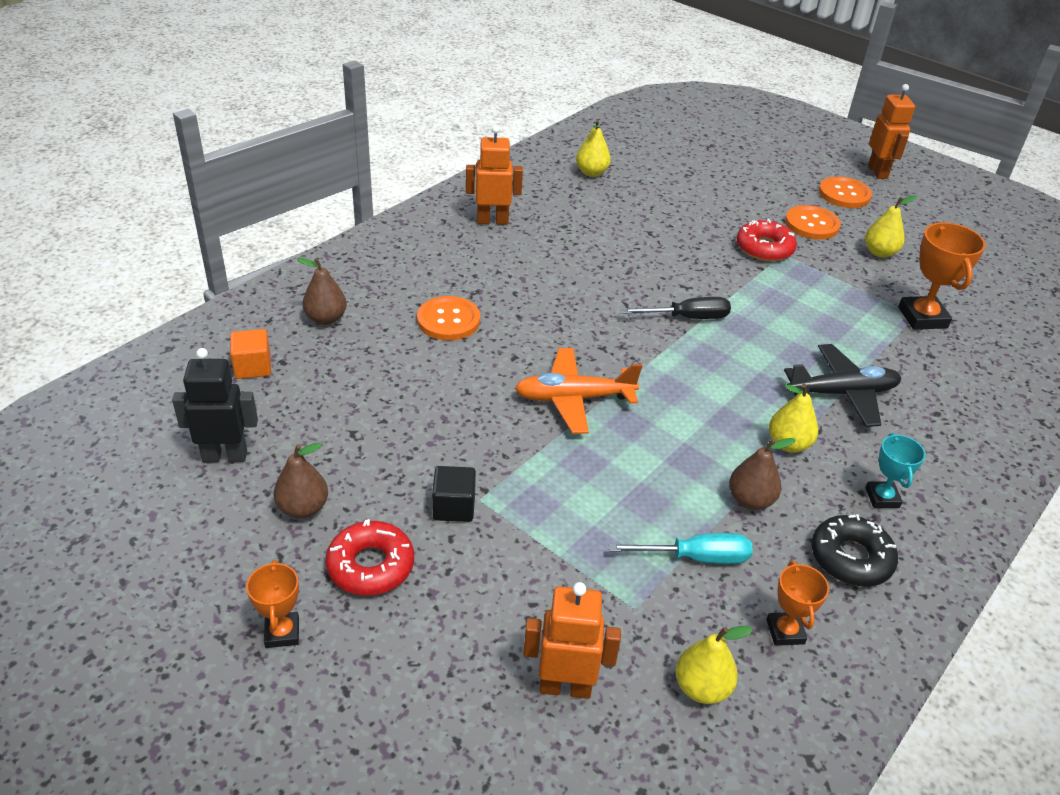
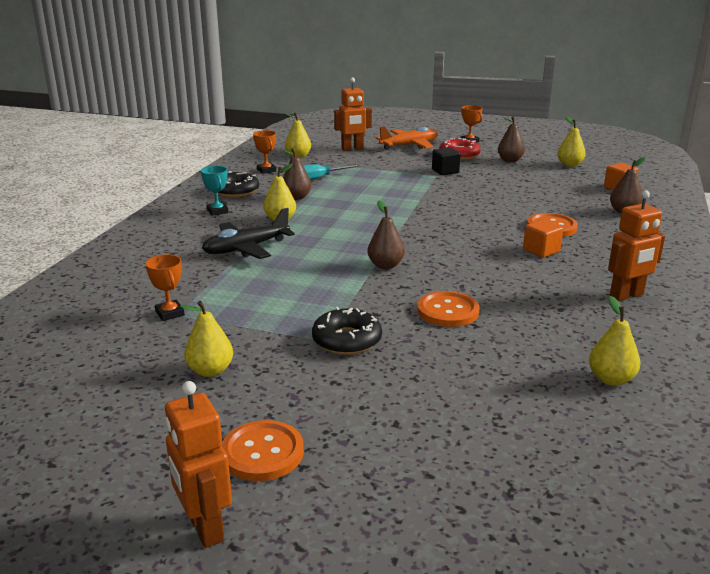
camera: 160 degrees right, 15 degrees down
(225, 456) = (569, 165): black robot -> yellow pear
(505, 289) = (541, 251): none -> orange cube
(574, 398) = (427, 211): orange plane -> orange plane (409, 146)
(688, 317) = (385, 265): black screwdriver -> brown pear
(764, 248) = (347, 340): red donut -> black donut
(811, 224) = (300, 386): orange button -> orange button (447, 311)
(922, 317) = (169, 313): orange trophy -> orange trophy, size x0.60

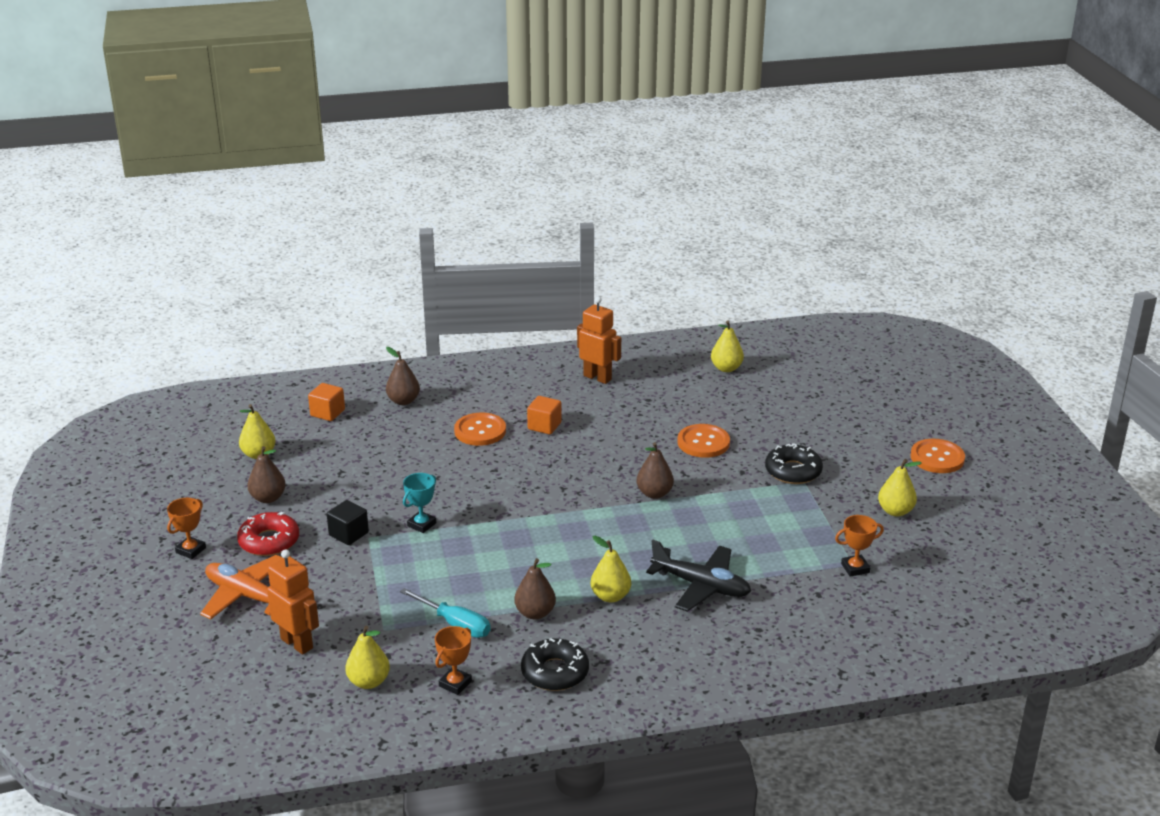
camera: 120 degrees left, 5 degrees up
(169, 313) = (855, 568): orange trophy -> orange trophy turned 45 degrees clockwise
(204, 528) = (1004, 452): orange robot -> none
(217, 211) = (630, 654): turquoise trophy -> turquoise trophy (421, 524)

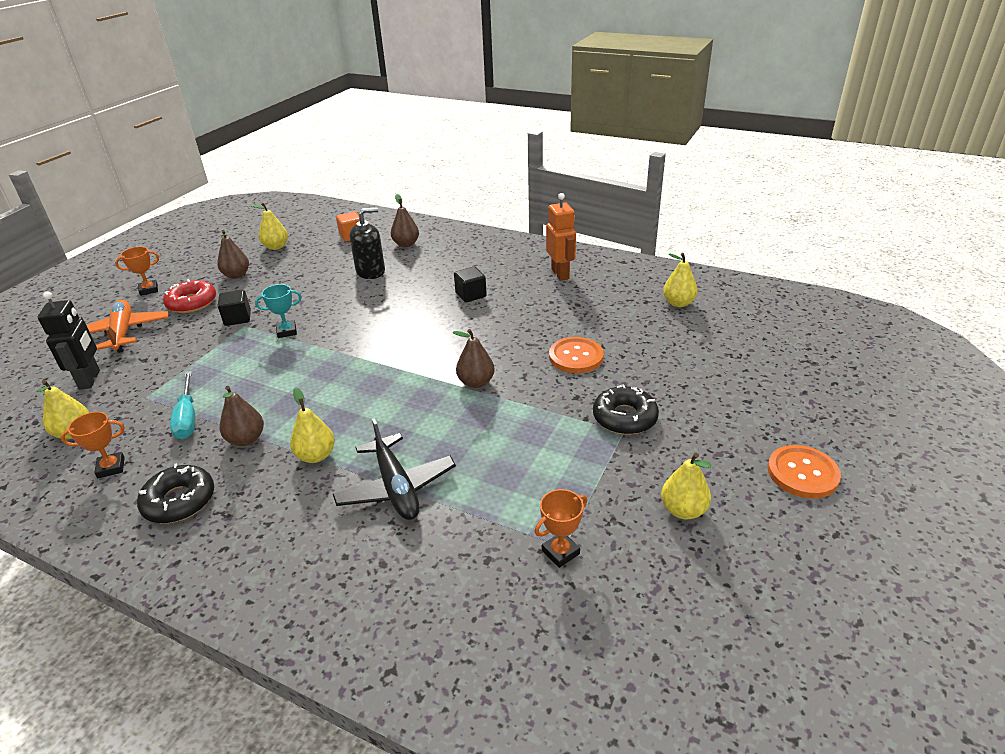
camera: 40 degrees right, 5 degrees up
(297, 643) = (90, 380): orange robot -> black robot
(411, 441) = (370, 271): none -> black soap dispenser
(480, 431) = (422, 282): orange button -> none
(544, 426) = (471, 295): orange cube -> black cube
(855, 568) = (560, 552): orange trophy -> orange trophy turned 60 degrees counterclockwise

